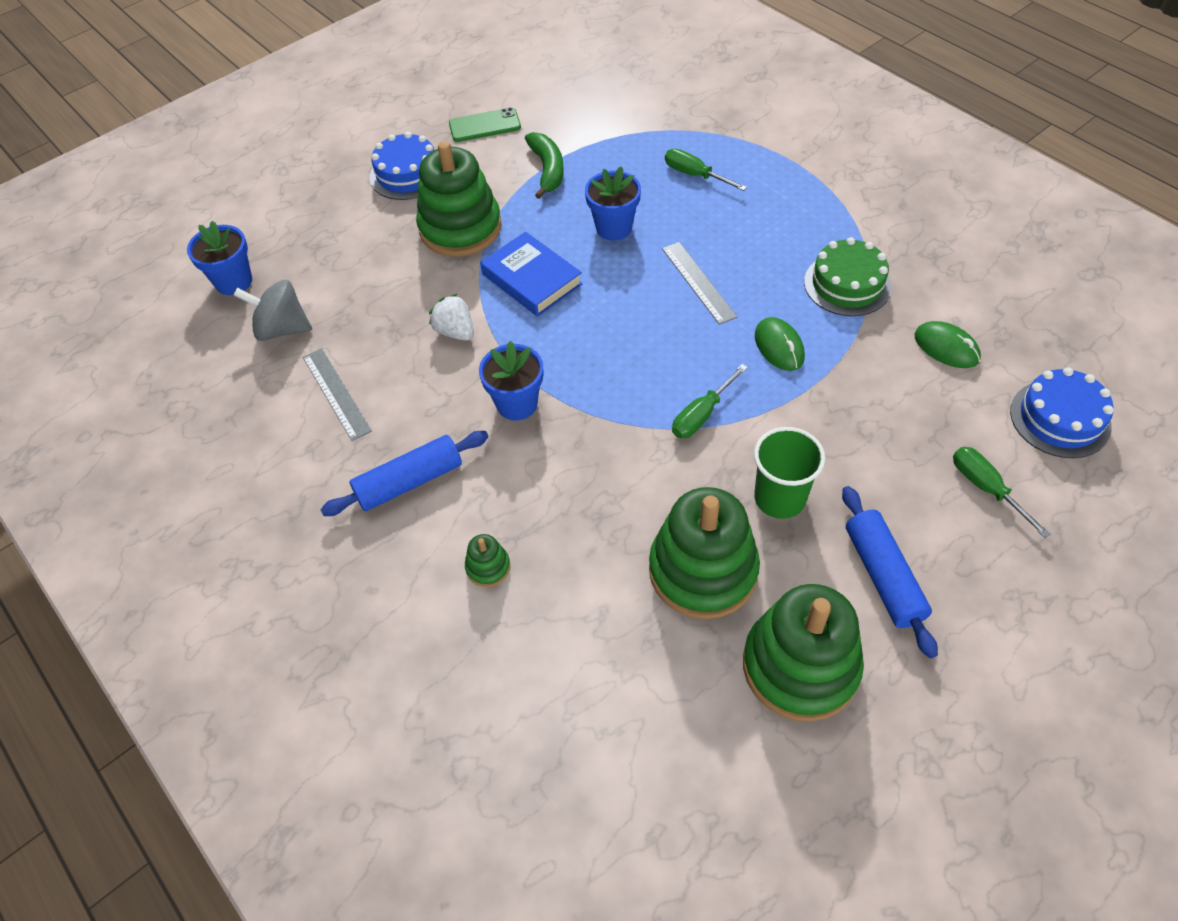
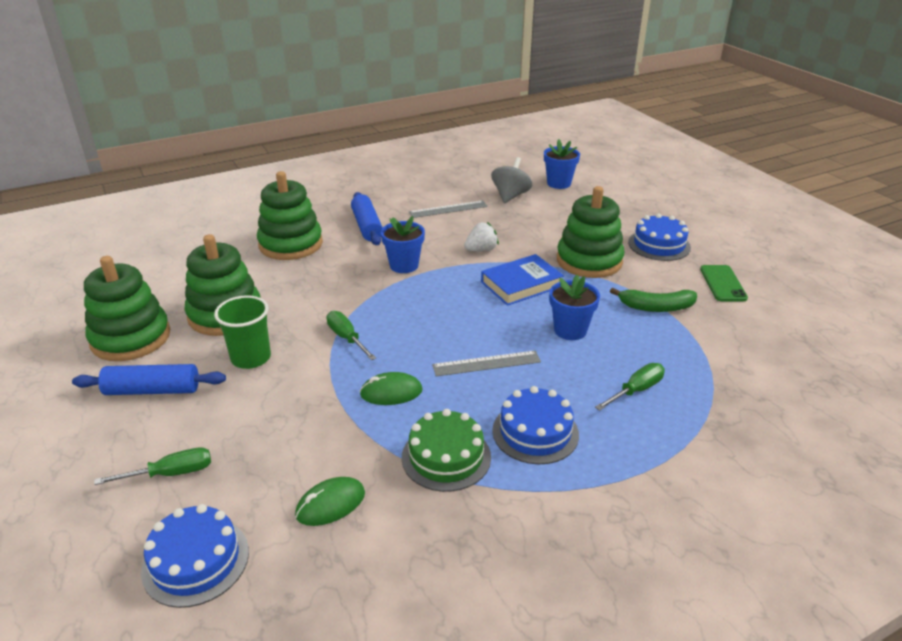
camera: 100 degrees right, 20 degrees down
(488, 567) = (291, 244): green stacking toy -> green stacking toy, size x2.38
(784, 232) = (535, 432): none -> blue cake

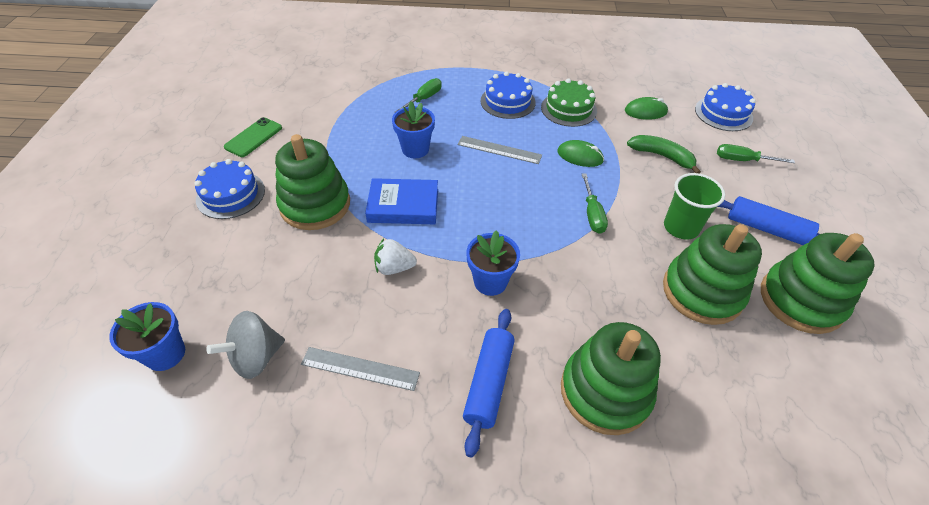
camera: 150 degrees left, 15 degrees up
(636, 390) = (424, 99): green screwdriver -> green screwdriver turned 135 degrees clockwise
(656, 307) = (331, 140): green banana -> green banana (662, 156)

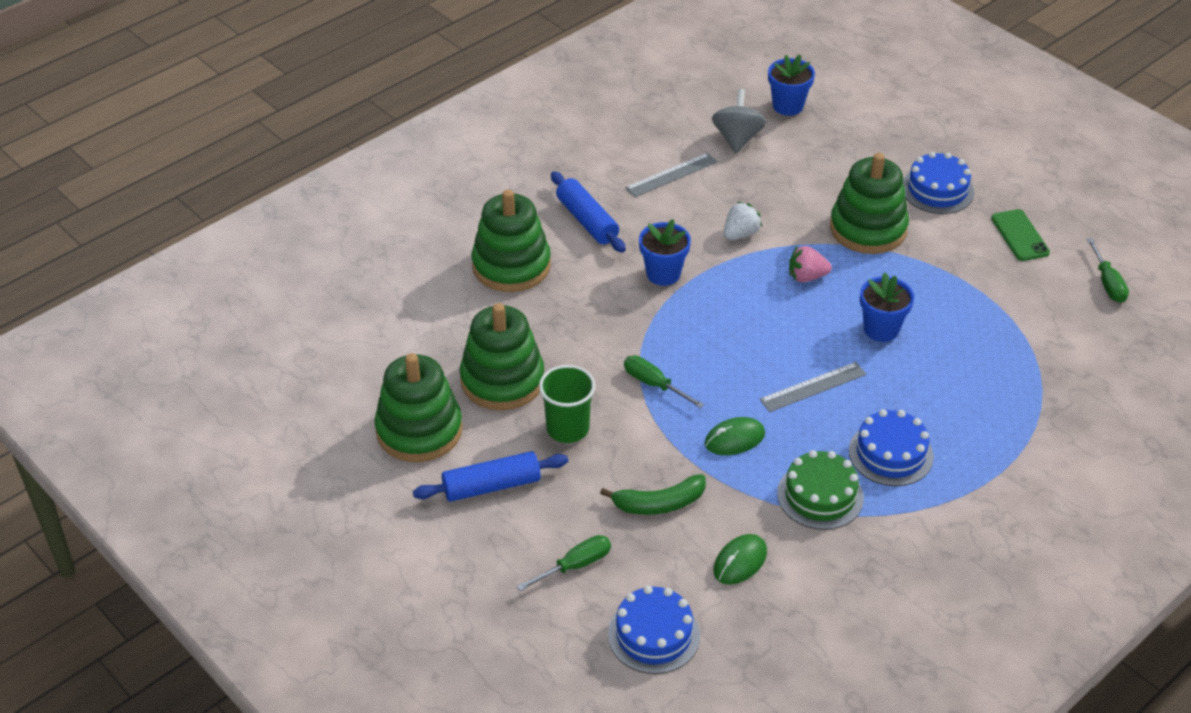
camera: 135 degrees right, 5 degrees down
(403, 205) = (806, 277): blue book -> pink strawberry
(424, 99) = (969, 388): green screwdriver -> green screwdriver (1107, 283)

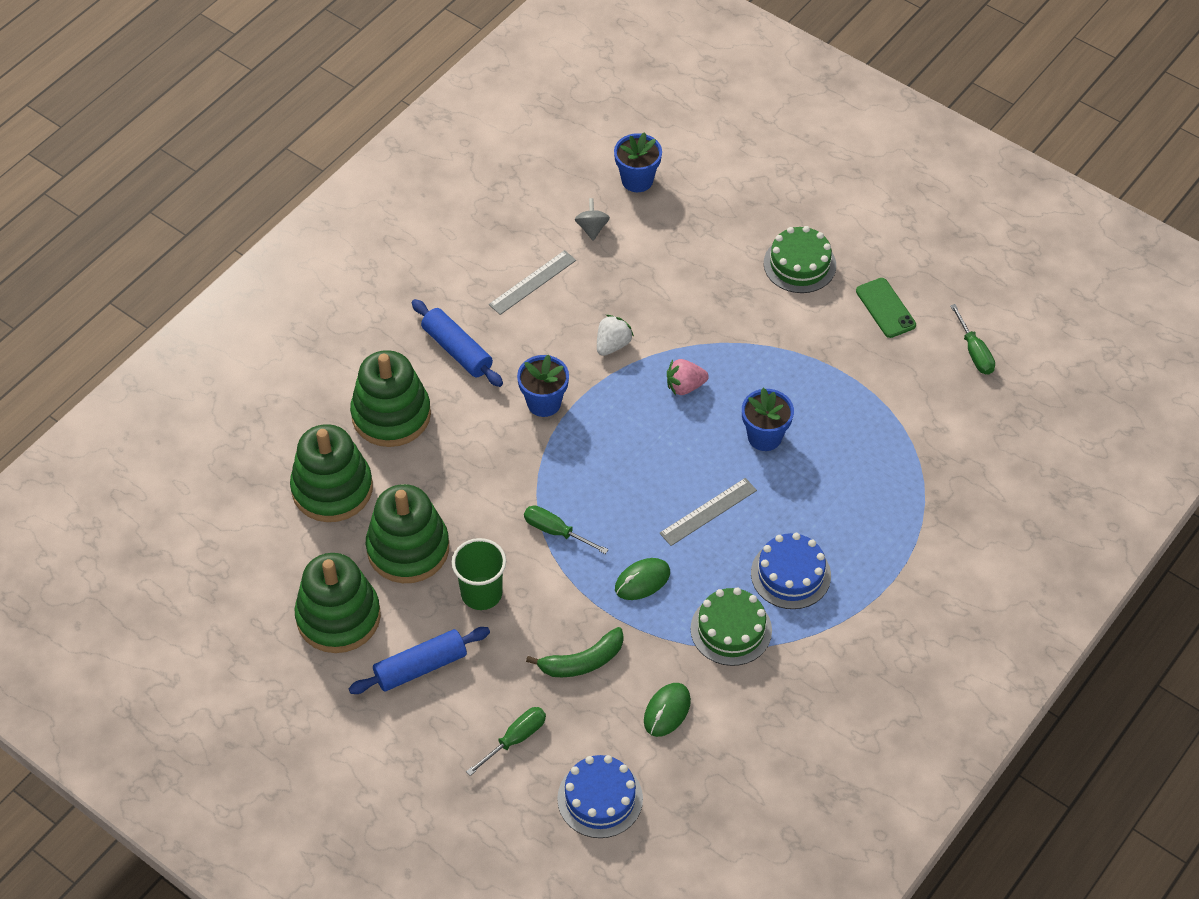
camera: 10 degrees left, 10 degrees up
(737, 138) = (592, 228): grey spinning top -> grey spinning top, size x0.63
(868, 229) = (737, 321): green stacking toy -> green stacking toy (332, 489)
(937, 190) = (799, 264): blue cake -> green cake

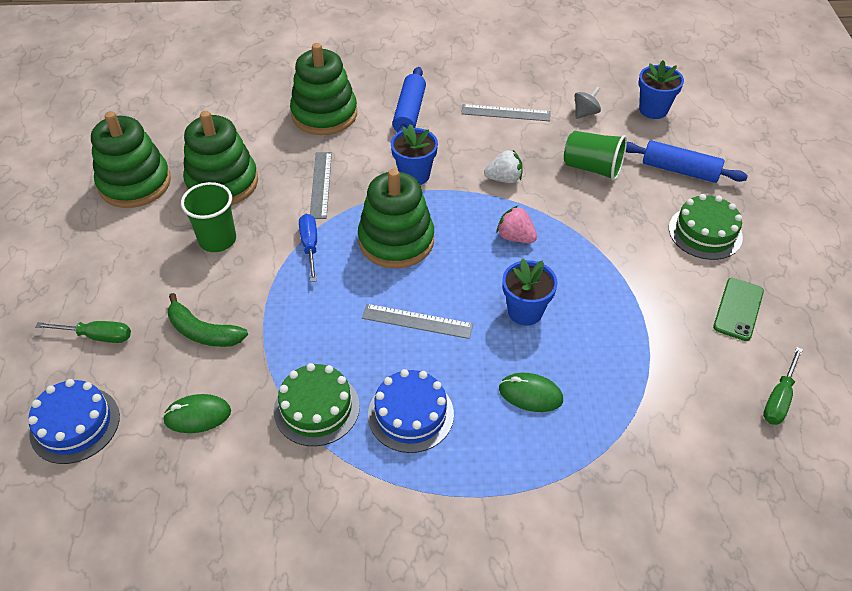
camera: 50 degrees right, 5 degrees down
(332, 489) = (238, 123): green stacking toy -> green stacking toy (396, 240)
(420, 667) = (125, 246): blue rolling pin -> blue rolling pin (680, 170)
(486, 477) = (320, 184): none -> grey ruler
(555, 531) = (310, 245): green screwdriver -> blue screwdriver
(642, 580) = (312, 321): green mouse -> green mouse (530, 394)
(661, 277) = (592, 168): none -> green cup

